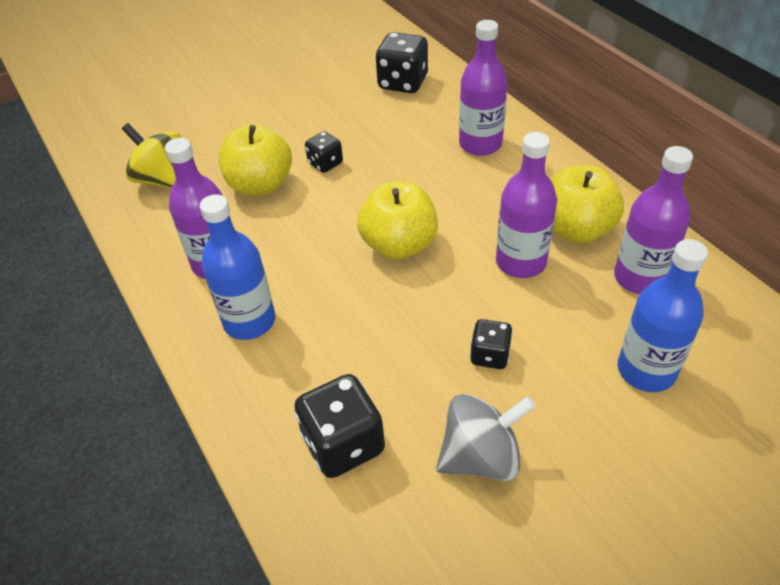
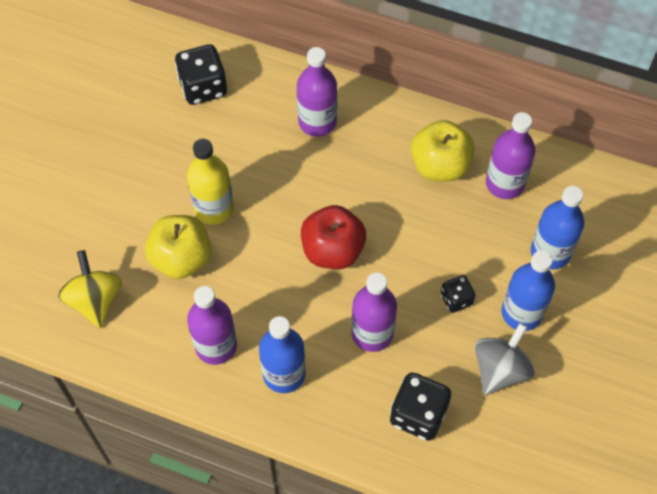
camera: 40 degrees left, 15 degrees up
(163, 180) = (95, 300): yellow spinning top -> yellow spinning top turned 75 degrees clockwise
(325, 163) = (214, 208): black dice -> yellow bottle
(399, 245) = (332, 250): yellow apple -> red apple
(520, 262) = (423, 215): purple bottle -> purple bottle (372, 333)
(558, 412) = (521, 313): none -> blue bottle

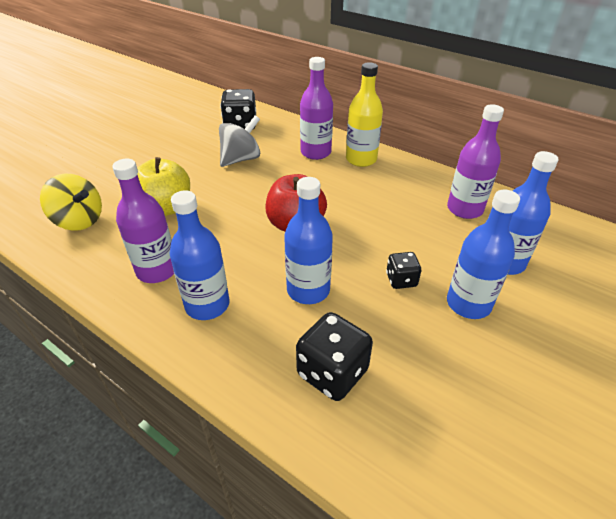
camera: 15 degrees right, 20 degrees down
(95, 300) = (79, 220): yellow spinning top -> yellow spinning top turned 120 degrees clockwise
(214, 208) = (210, 184): yellow bottle -> yellow bottle (361, 159)
(372, 333) = (308, 290): purple bottle -> blue bottle
(440, 165) = (408, 190): yellow apple -> none
(500, 369) = (436, 349): grey spinning top -> grey spinning top (241, 159)

